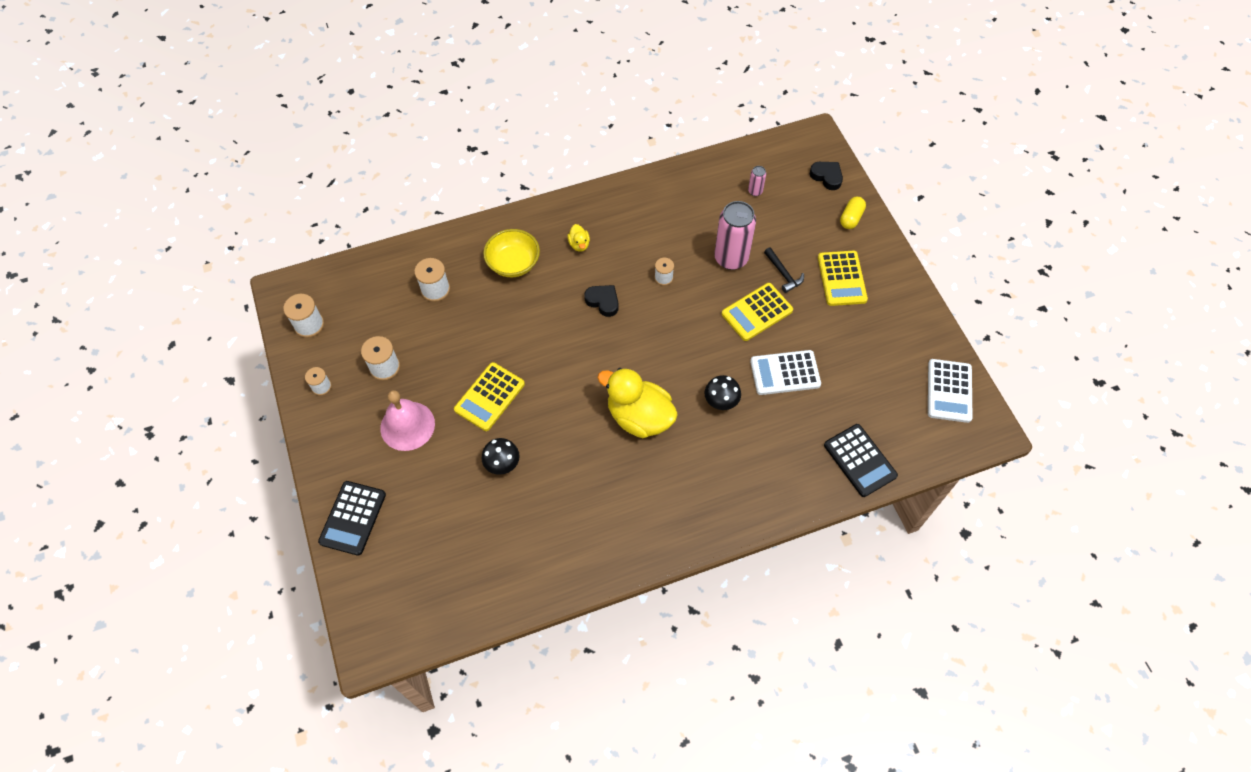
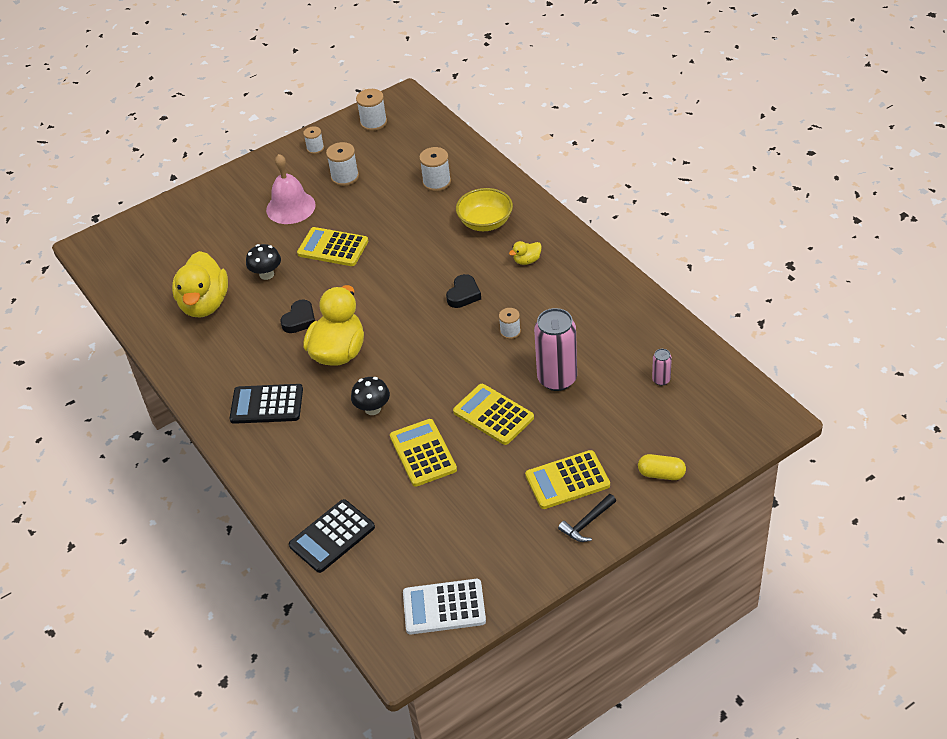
camera: 80 degrees right, 15 degrees down
(353, 518) = (198, 203): black calculator -> black calculator (267, 404)
(522, 531) = (205, 304): none -> yellow duck
(783, 274) = (553, 427): black hammer -> black hammer (587, 523)
(785, 373) = (423, 453): white calculator -> yellow calculator
(826, 177) = (715, 440): black heart -> black heart (300, 320)

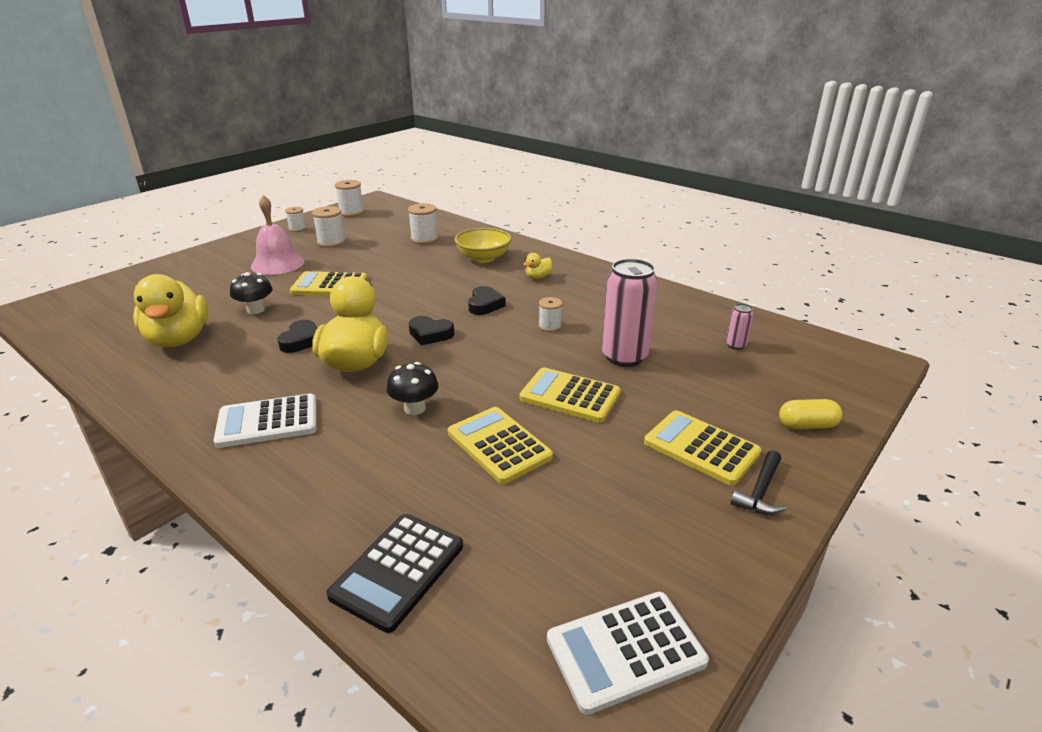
camera: 20 degrees left, 15 degrees down
(267, 404) = (268, 422): black calculator -> white calculator
(405, 327) = (430, 334): none -> black heart
(567, 480) = (701, 448): yellow calculator -> yellow calculator turned 75 degrees clockwise

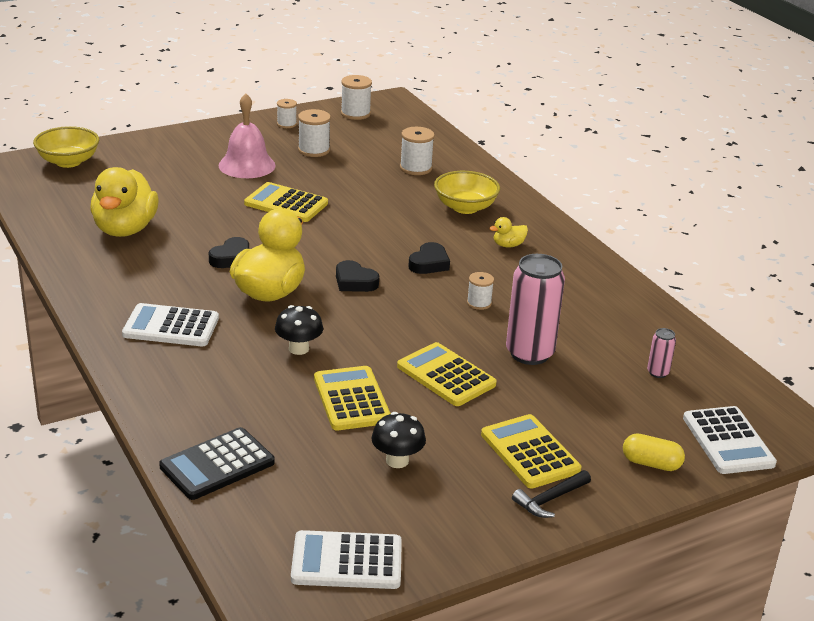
camera: 20 degrees right, 0 degrees up
(97, 293) = (68, 162): none -> yellow bowl
(255, 310) = (204, 215): black mushroom -> black mushroom (397, 460)
(842, 387) = (728, 441): none -> white calculator

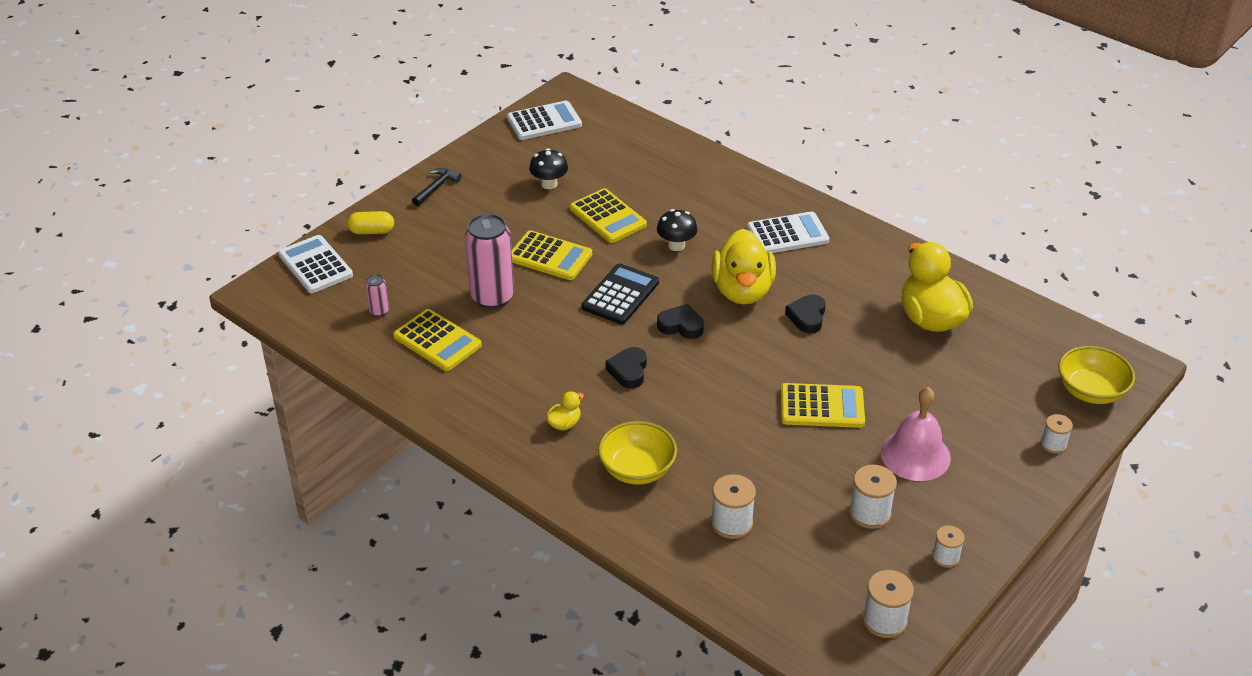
camera: 160 degrees right, 10 degrees up
(217, 465) = (661, 150): black calculator -> black calculator (620, 295)
(479, 303) = (558, 337): white spool -> white spool (1053, 444)
(530, 452) = (461, 215): yellow calculator -> yellow calculator (437, 341)

